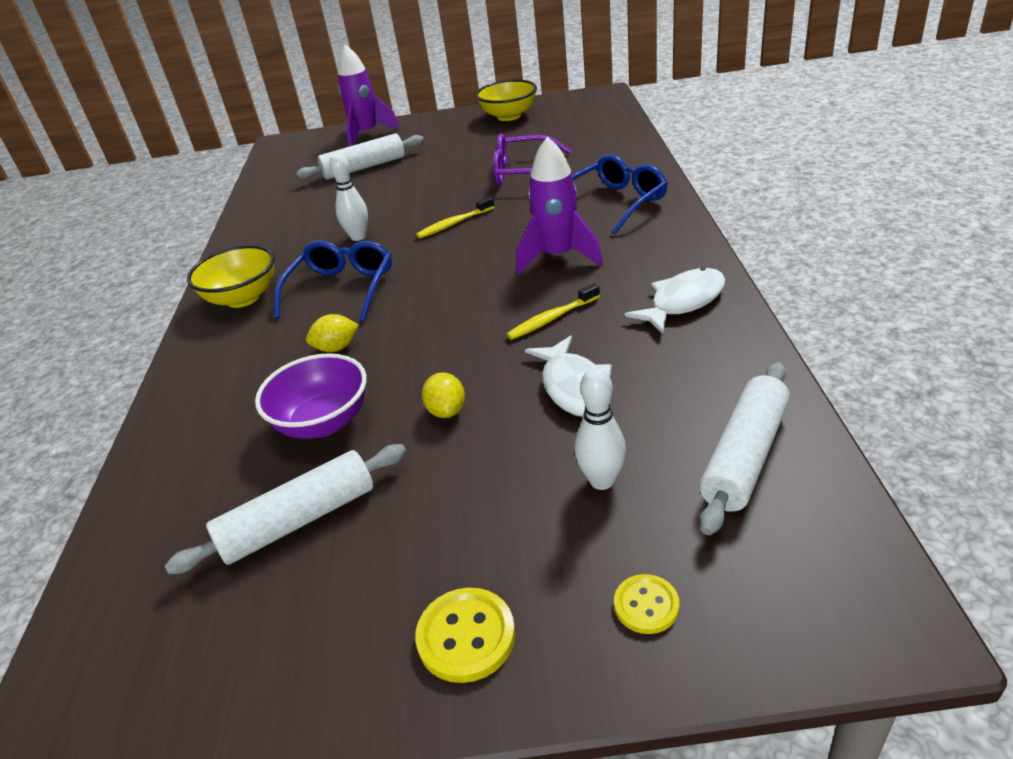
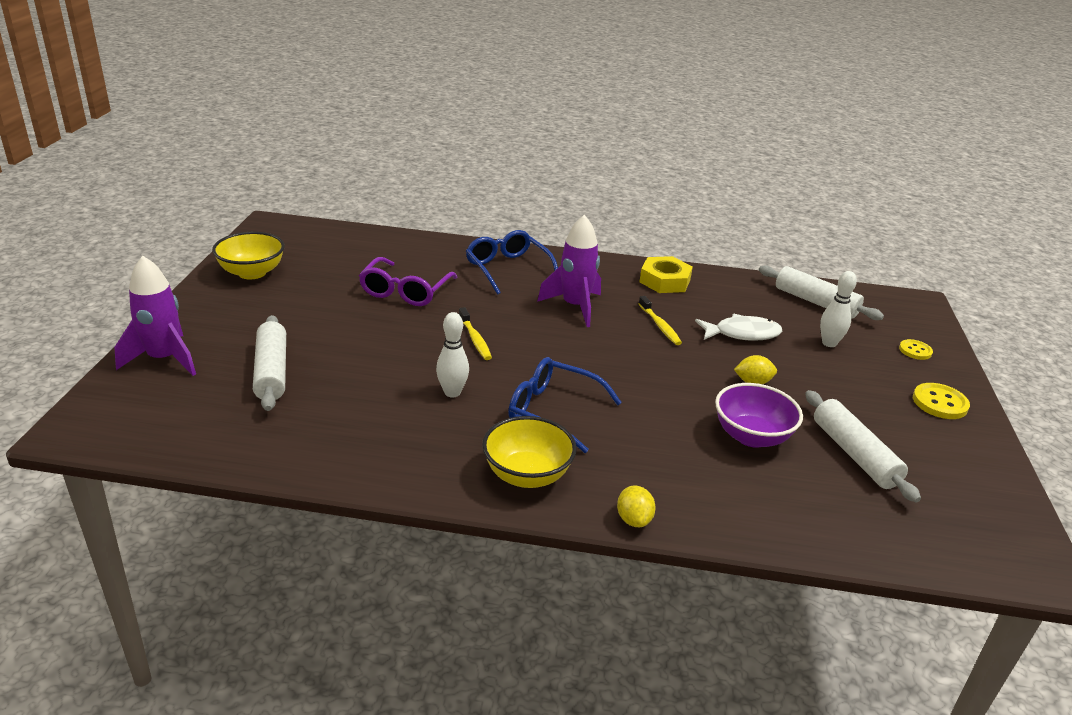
camera: 85 degrees left, 5 degrees down
(336, 348) = (652, 422): yellow lemon -> yellow lemon (633, 519)
(683, 302) = (665, 281): white fish -> yellow nut

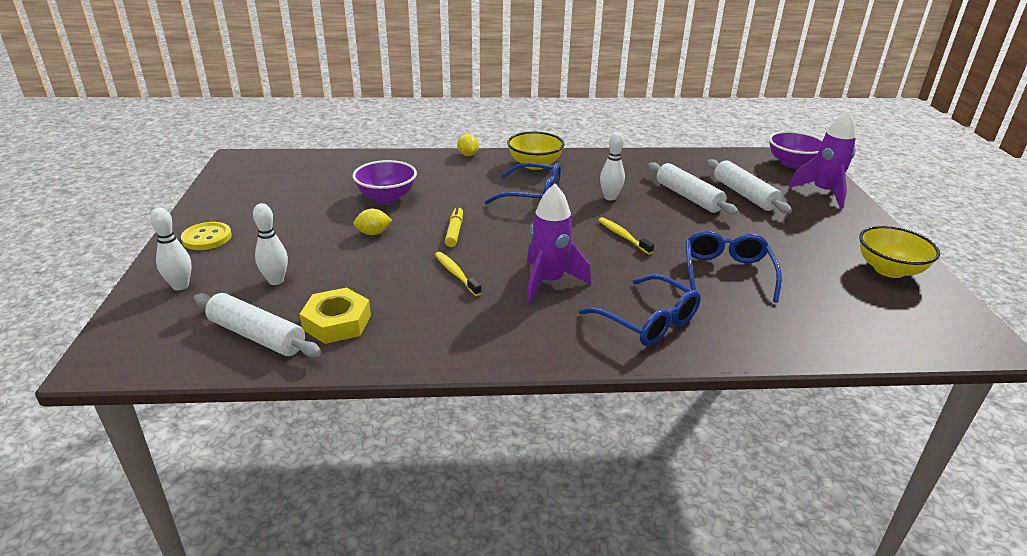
camera: 170 degrees right, 0 degrees up
(117, 416) = (792, 163): none -> purple bowl
(405, 291) = (726, 273): purple glasses -> blue glasses
(660, 371) = (454, 232): none -> yellow marker
(665, 281) = (451, 337): yellow nut -> yellow nut (337, 322)
(742, 334) = (369, 278): white fish -> none
(854, 454) = (313, 196): white rolling pin -> white rolling pin (688, 197)
(915, 351) = (180, 286): yellow button -> white bowling pin

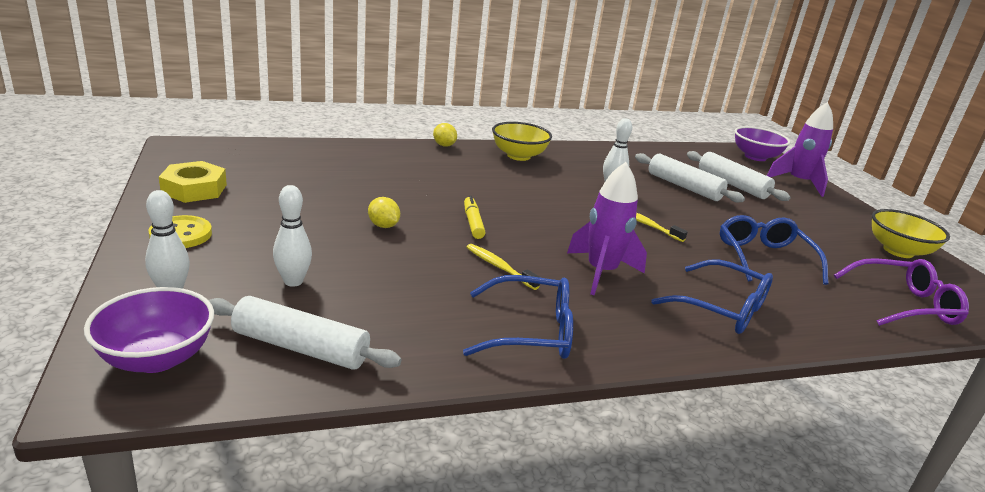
camera: 15 degrees left, 5 degrees down
(337, 322) = (392, 326): yellow nut -> yellow nut (194, 189)
(373, 233) = (383, 226): yellow lemon -> yellow lemon turned 75 degrees clockwise
(386, 197) = (378, 188): purple bowl -> purple bowl (157, 358)
(532, 195) = (533, 185): blue glasses -> blue glasses (530, 331)
(852, 326) = (904, 304): none -> purple glasses

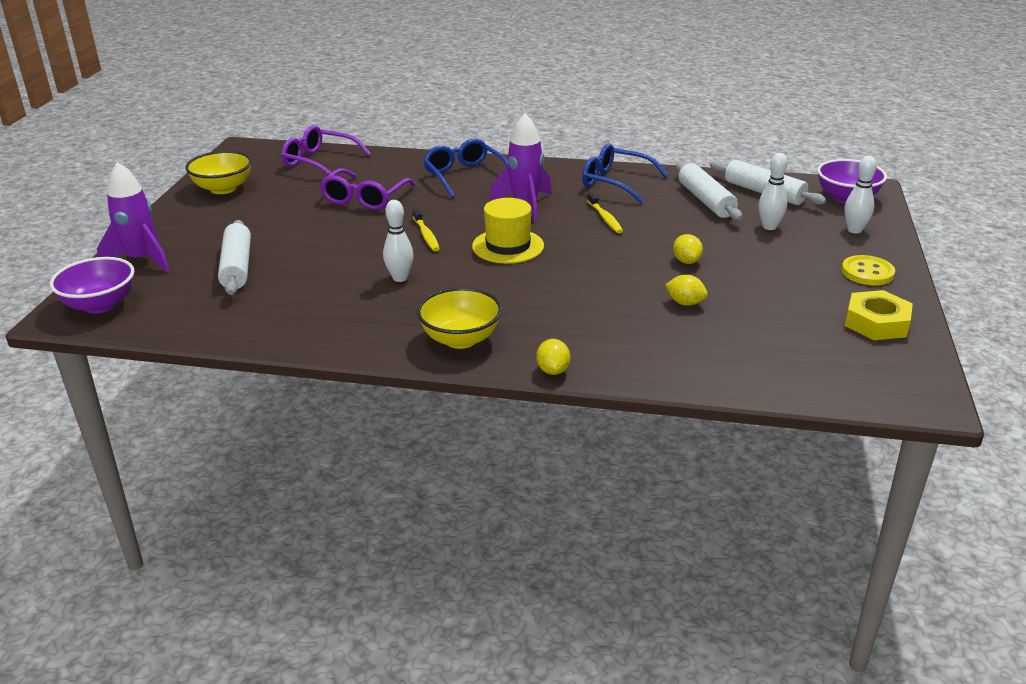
camera: 150 degrees left, 5 degrees up
(371, 190) = (685, 303): none -> yellow lemon
(473, 223) = (598, 255): yellow marker -> none
(563, 222) = (508, 246): none -> yellow hat
(684, 187) = (307, 270): white rolling pin -> white rolling pin (706, 200)
(764, 258) = (365, 198): blue glasses -> purple glasses

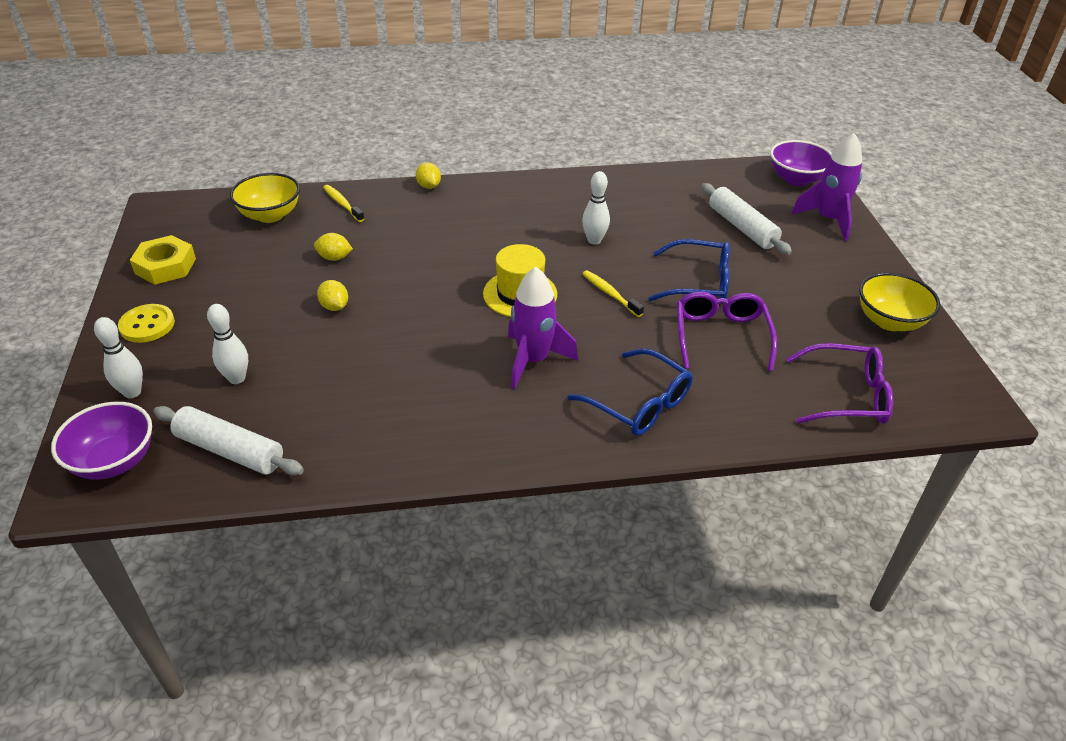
camera: 160 degrees right, 10 degrees up
(460, 339) = (507, 197): yellow bowl -> yellow bowl (270, 215)
(605, 218) = (432, 356): yellow toothbrush -> yellow toothbrush (342, 204)
(616, 182) = (436, 432): blue glasses -> blue glasses (698, 283)
(706, 200) = (311, 415): white rolling pin -> none

